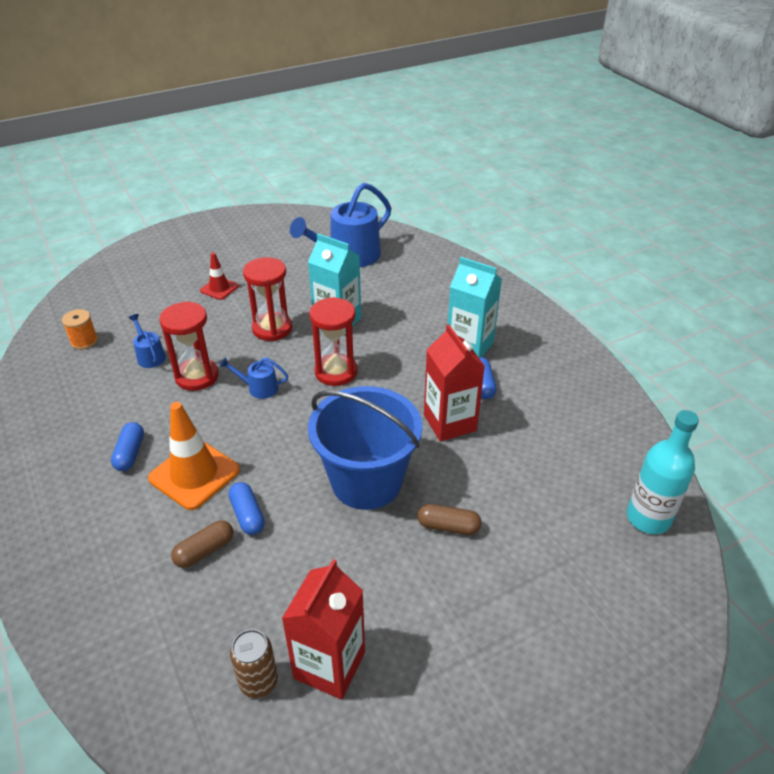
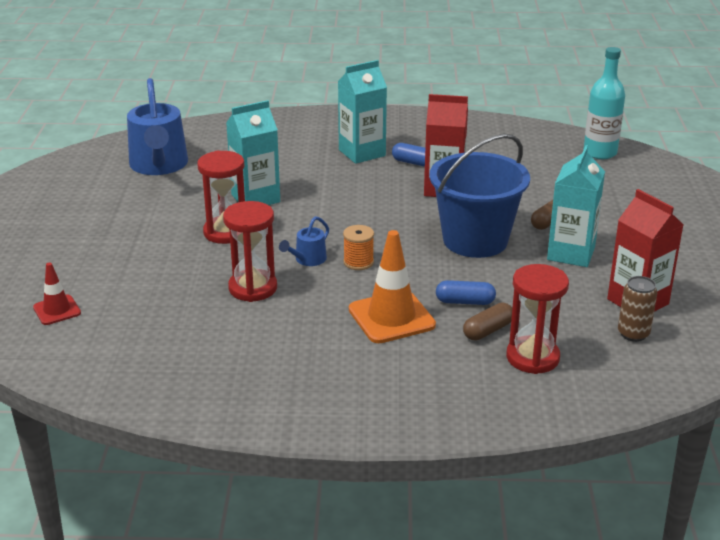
camera: 60 degrees left, 10 degrees down
(84, 341) = (107, 345): orange spool -> orange spool (358, 262)
(130, 453) = (329, 346): blue capsule -> none
(150, 356) = (186, 308): blue watering can -> none
(204, 551) = (488, 331): brown capsule -> brown capsule turned 60 degrees clockwise
(219, 288) = (118, 245): red traffic cone -> red traffic cone (57, 310)
(336, 372) = (328, 218): red hourglass -> red hourglass (532, 357)
(394, 568) = (571, 253): none -> turquoise carton

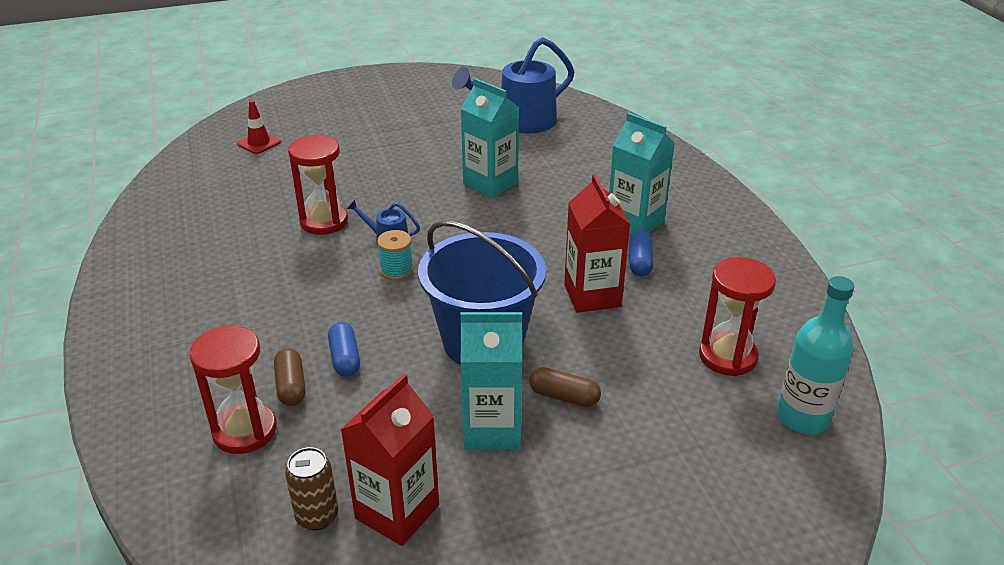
camera: 70 degrees right, 5 degrees up
(226, 232) = (416, 184): red hourglass -> red hourglass (727, 356)
(358, 262) = (396, 270): orange spool -> turquoise spool
(391, 317) = (298, 313): orange traffic cone -> none
(488, 331) = (291, 386): brown capsule -> brown capsule turned 45 degrees clockwise

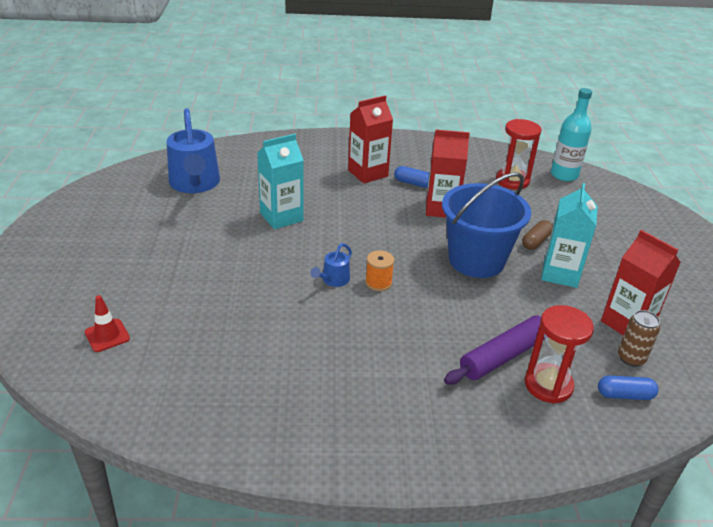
camera: 75 degrees left, 0 degrees up
(291, 386) = (503, 355): brown capsule -> purple rolling pin
(324, 221) = (287, 310): red hourglass -> none
(345, 358) = (478, 324): blue capsule -> blue capsule (624, 395)
(396, 270) = (378, 283): turquoise spool -> orange spool
(635, 222) = (368, 173): turquoise carton -> red carton

